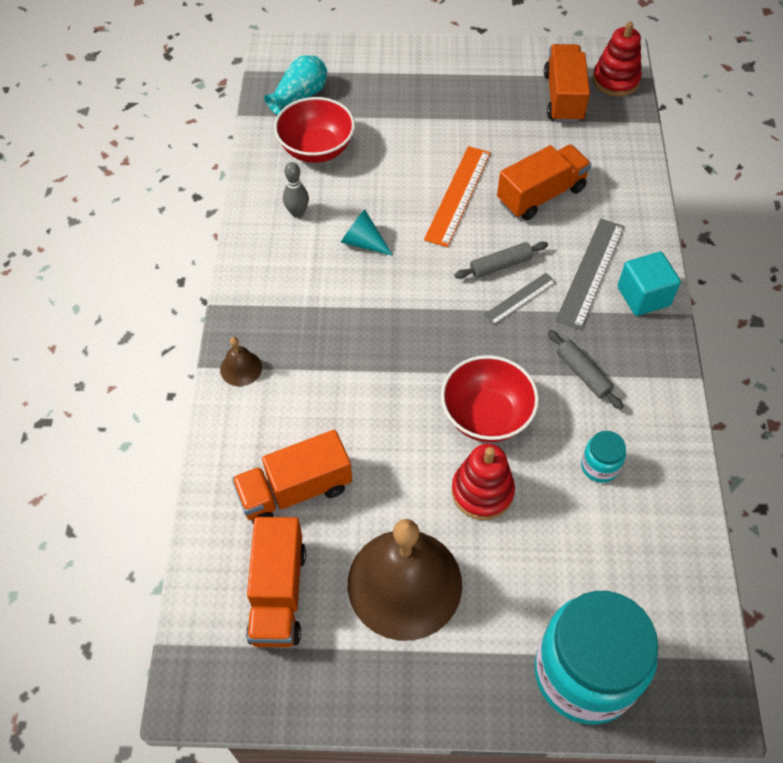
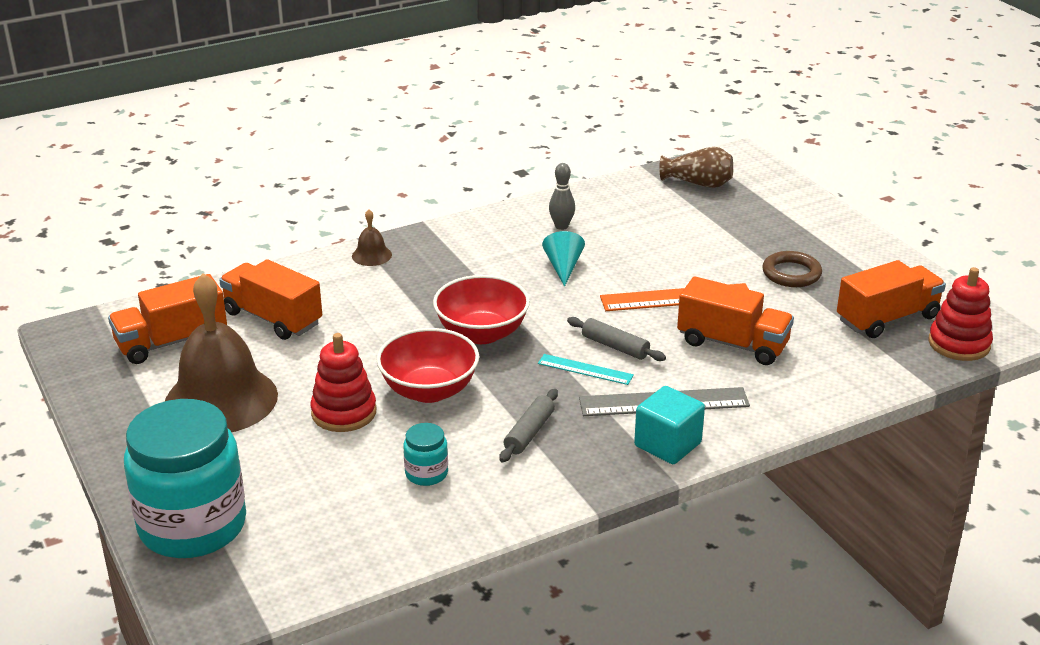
camera: 60 degrees right, 25 degrees down
(300, 96) = (698, 183): turquoise vase -> brown vase
(316, 149) = (645, 211): red bowl -> red bowl (482, 333)
(471, 114) = (791, 273): none -> brown ring
(520, 299) = (585, 369): grey ruler -> turquoise ruler

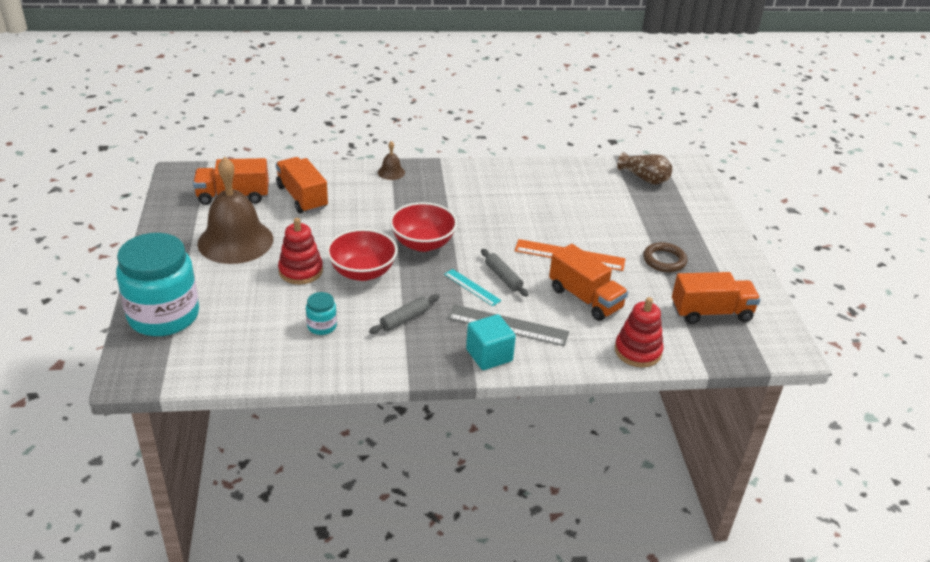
camera: 20 degrees right, 5 degrees up
(561, 226) = (527, 184): grey bowling pin -> none
(563, 267) = (508, 213): turquoise cone -> none
(959, 344) = (752, 346): red stacking toy -> red stacking toy (637, 351)

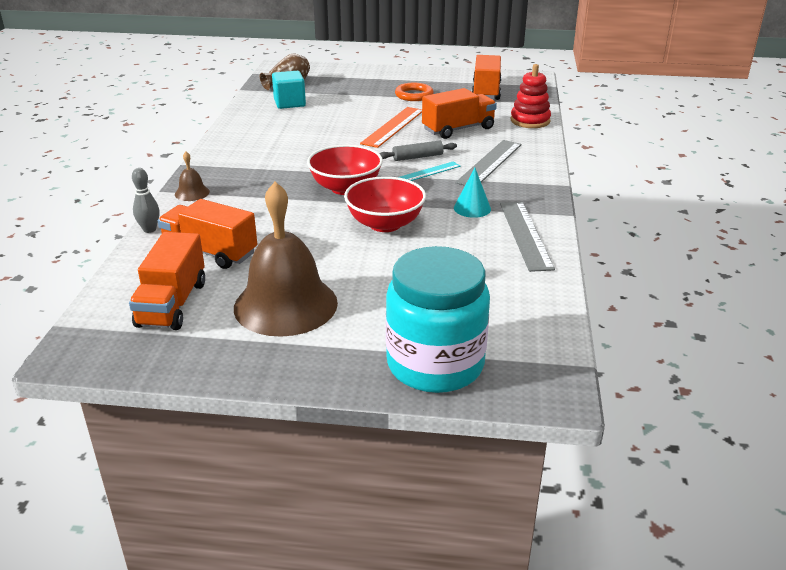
camera: 75 degrees left, 5 degrees down
(301, 271) = (370, 261): red stacking toy -> none
(302, 197) = (210, 252): orange truck -> orange truck turned 45 degrees clockwise
(322, 326) = (475, 253): turquoise jar -> none
(329, 167) = (149, 229): none -> grey bowling pin
(361, 355) = (525, 235): none -> grey ruler
(405, 319) = (472, 208): grey rolling pin -> turquoise cone
(489, 355) = (531, 175): turquoise cube -> turquoise cube (289, 103)
(664, 260) = (414, 95): brown ring -> orange ring

